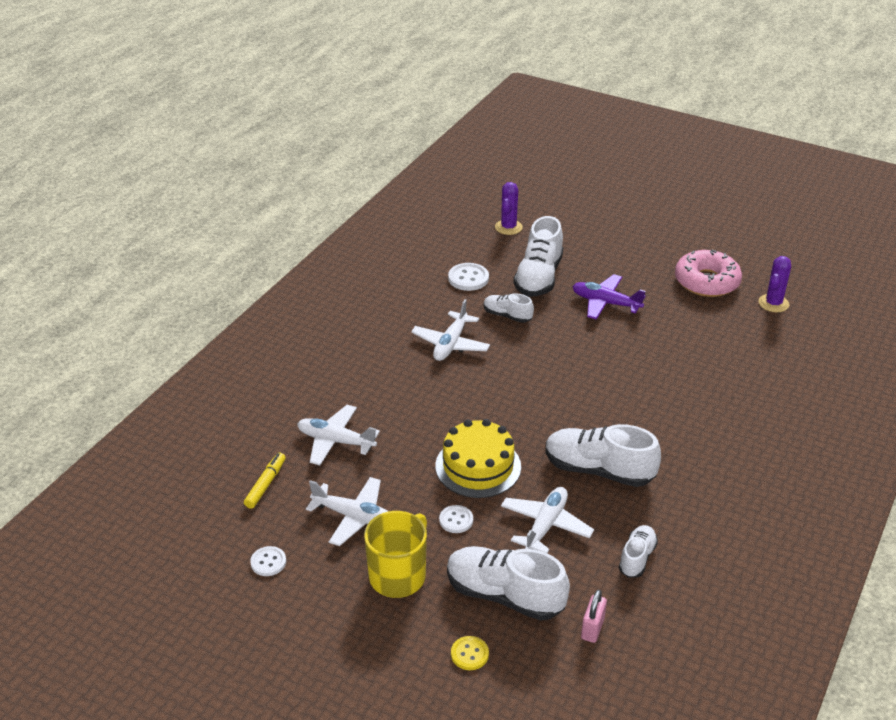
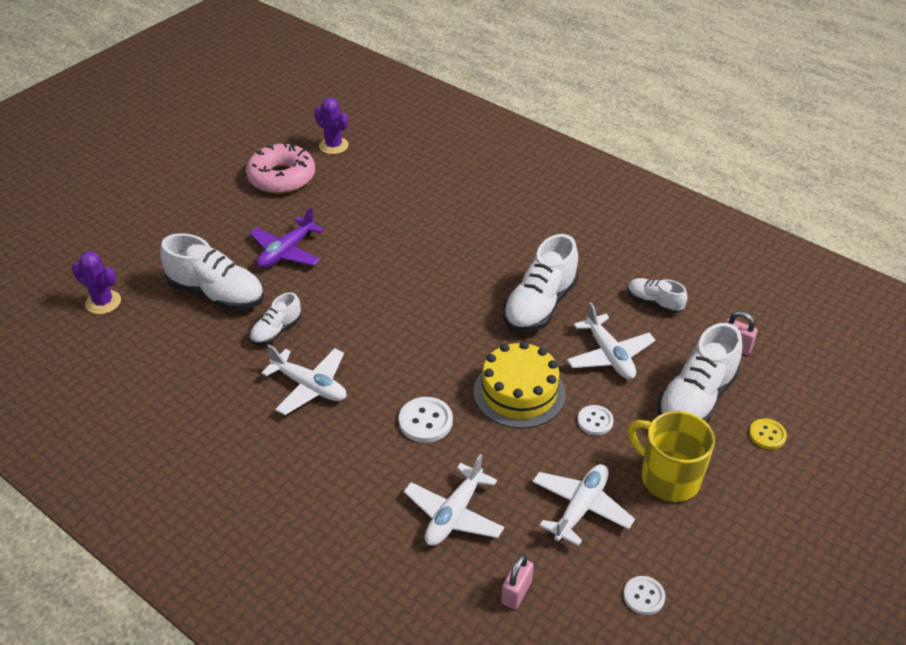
camera: 80 degrees left, 5 degrees up
(266, 484) = (516, 592): yellow marker -> pink padlock
(468, 278) = (189, 353): white button -> white button (425, 421)
(545, 526) = (609, 355): white plane -> white plane turned 150 degrees counterclockwise

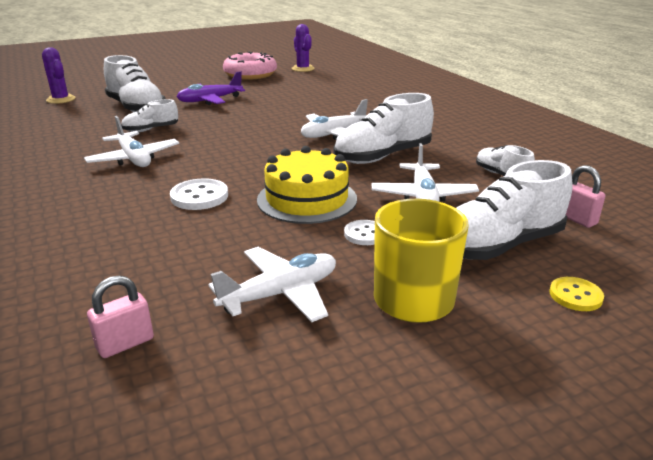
camera: 25 degrees right, 15 degrees down
(454, 514) = (144, 261): white plane -> white plane (334, 134)
(644, 596) = (274, 403): white button -> none

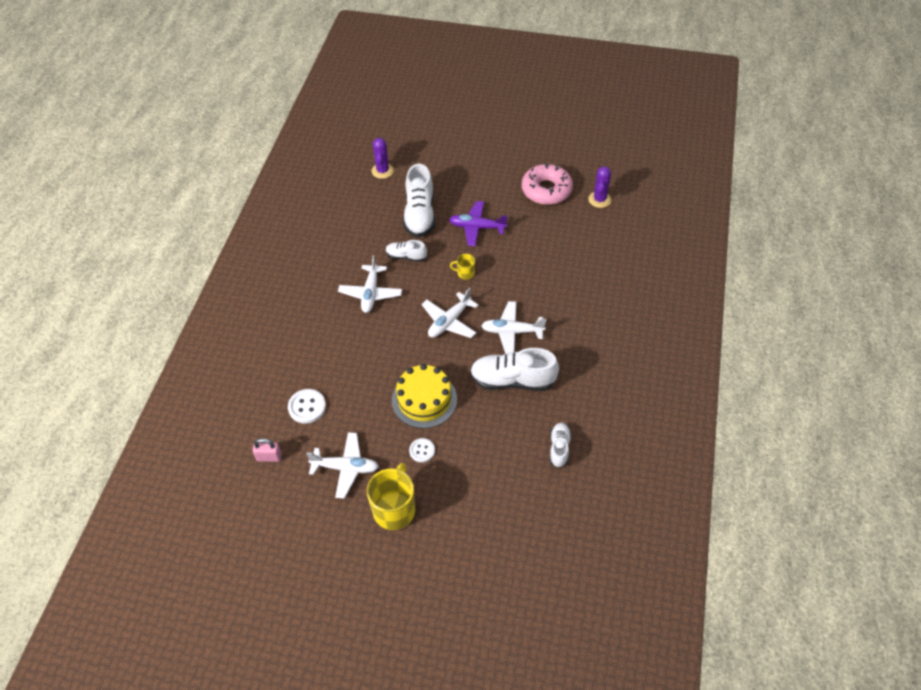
camera: 40 degrees right, 25 degrees up
(199, 196) = (374, 361): white button -> white button (307, 407)
(233, 121) = (465, 273): none -> yellow mug
(423, 196) = (488, 438): white plane -> white plane (449, 321)
(499, 245) = (475, 505): white shoe -> none
(575, 295) = (465, 560): yellow button -> none
(576, 219) = (544, 515): pink padlock -> none

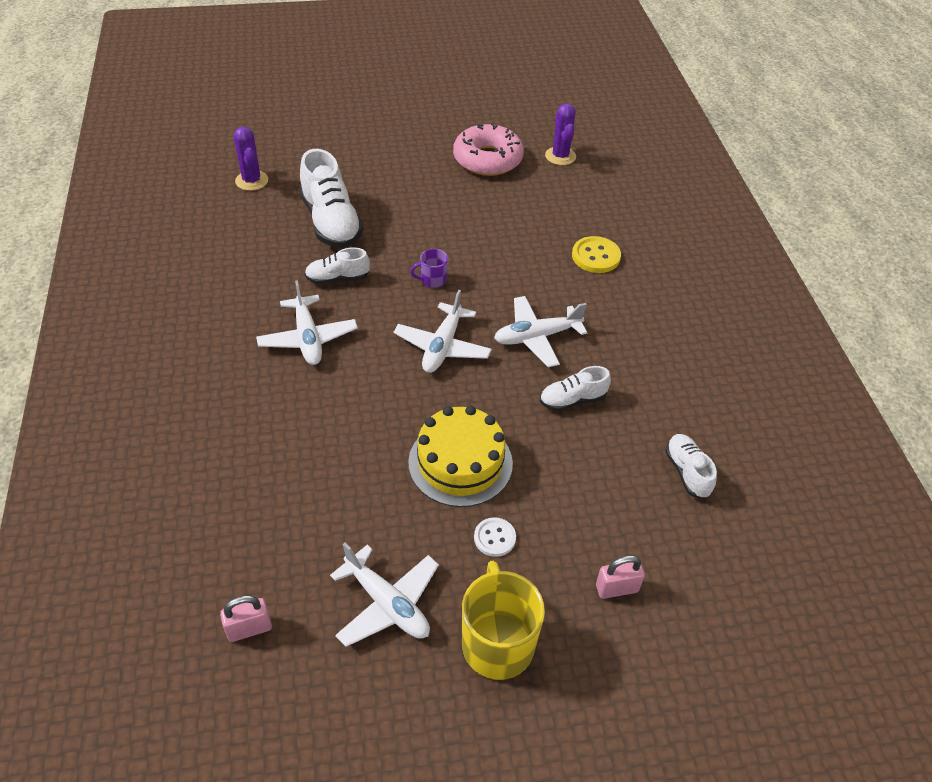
camera: 25 degrees left, 5 degrees down
(307, 407) = (280, 528): white button -> none
(345, 468) = (387, 603): white plane -> white plane turned 60 degrees clockwise
(465, 273) = (432, 280): yellow mug -> purple mug
(477, 227) = (419, 221): purple plane -> none
(477, 502) = (616, 588): none -> pink padlock
(512, 380) = (572, 400): white shoe -> white shoe, size x0.55
(582, 284) = (596, 256): none -> yellow button

